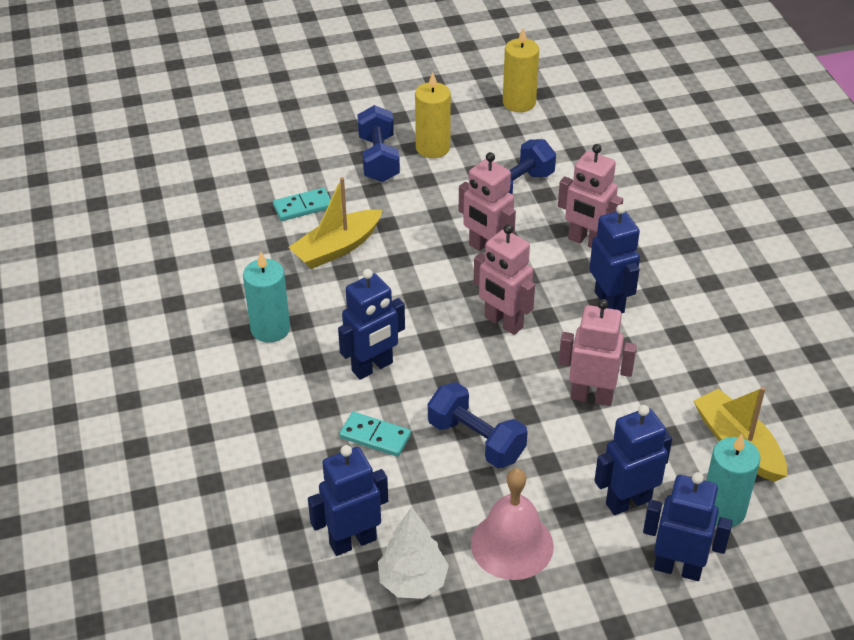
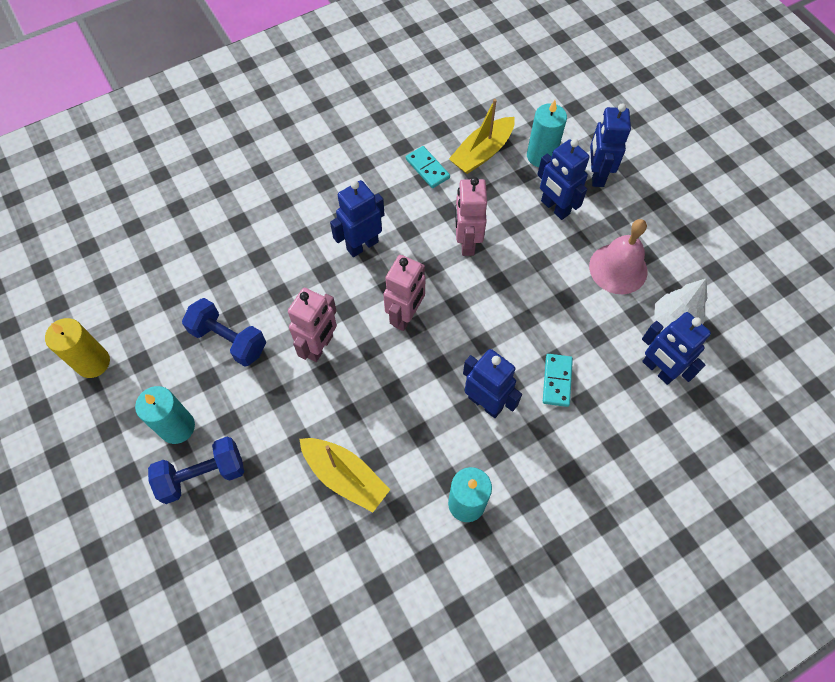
camera: 105 degrees left, 20 degrees up
(303, 207) = (291, 529): turquoise domino -> turquoise domino (427, 168)
(433, 148) = (177, 427): yellow candle -> turquoise candle
(476, 440) = (535, 309): blue dumbbell -> none
(586, 241) = (292, 272): pink robot -> none

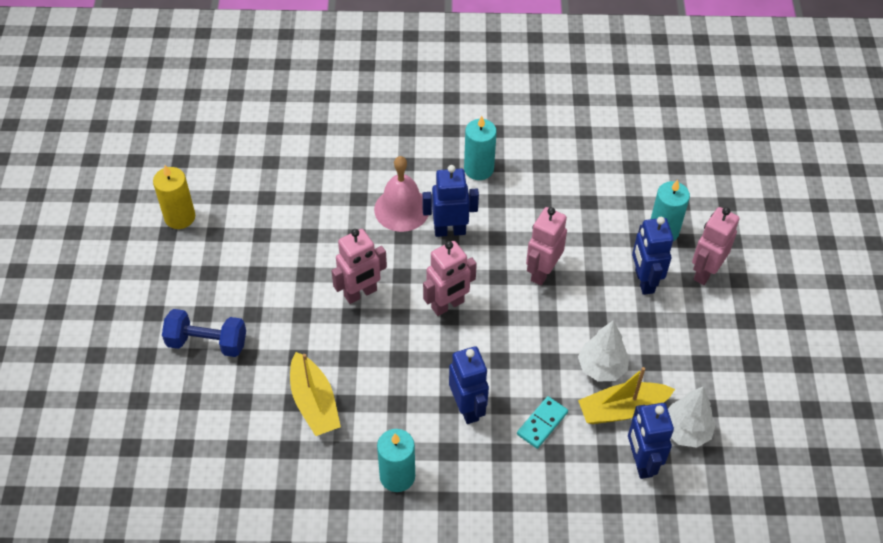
camera: 30 degrees right, 10 degrees down
(177, 427) = (211, 297): turquoise candle -> turquoise candle (478, 169)
(229, 340) = (292, 252): blue dumbbell -> none
(427, 168) = (550, 194): turquoise domino -> none
(482, 153) = (610, 203): yellow boat -> yellow boat (622, 409)
(572, 303) = (602, 368): none -> white tree
(596, 175) = (705, 272): blue robot -> pink robot
(618, 268) = (666, 361): pink bell -> pink bell (402, 209)

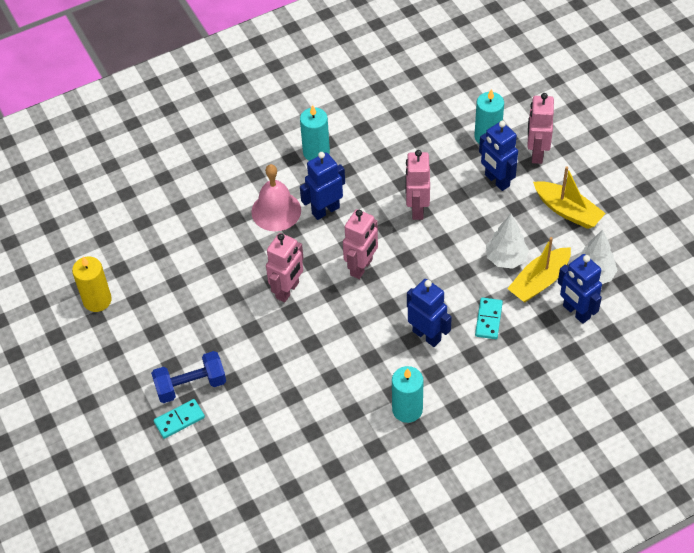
camera: 25 degrees left, 0 degrees up
(174, 371) = (179, 420): none -> turquoise domino
(314, 402) = (308, 388): yellow boat -> yellow boat (567, 211)

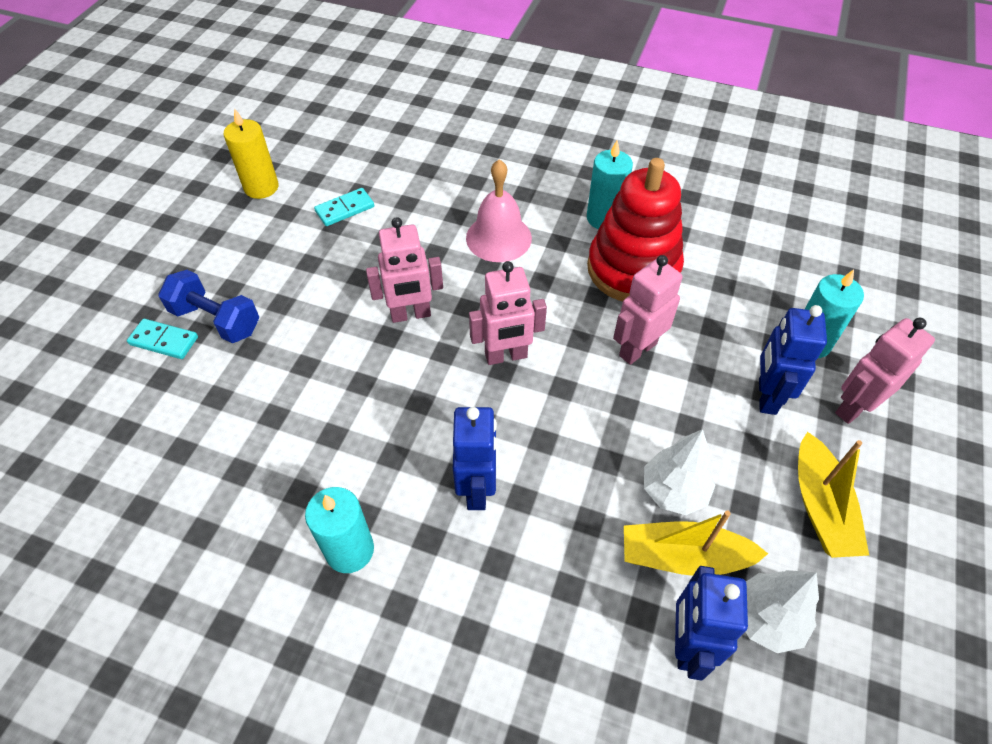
camera: 45 degrees right, 0 degrees up
(325, 210) = (543, 274): blue robot -> none
(365, 169) = (633, 269): none -> red stacking toy
(488, 319) = (566, 541): turquoise domino -> turquoise domino (345, 209)

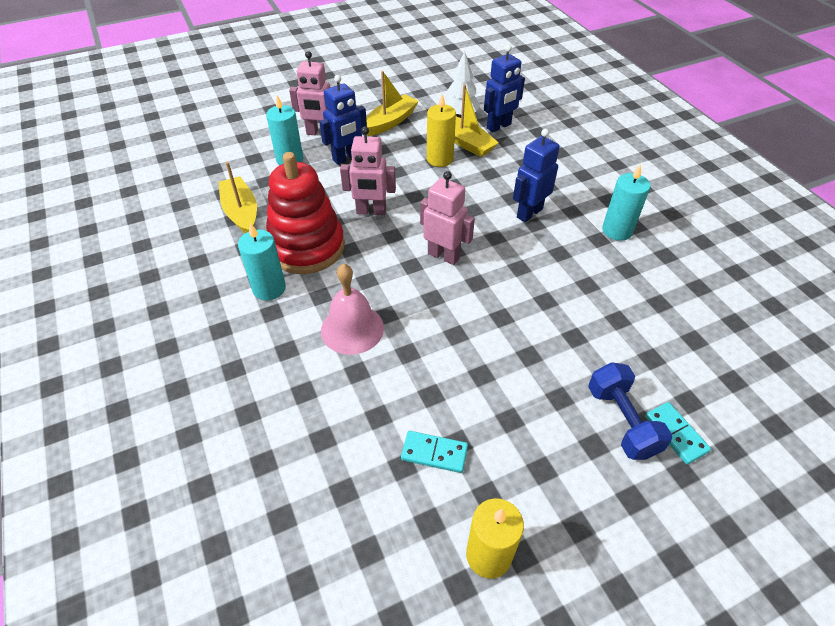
camera: 135 degrees left, 5 degrees down
(410, 314) = (473, 320): pink robot -> none
(674, 491) = (440, 159): white tree -> yellow candle
(738, 254) = (241, 212): none -> yellow boat

